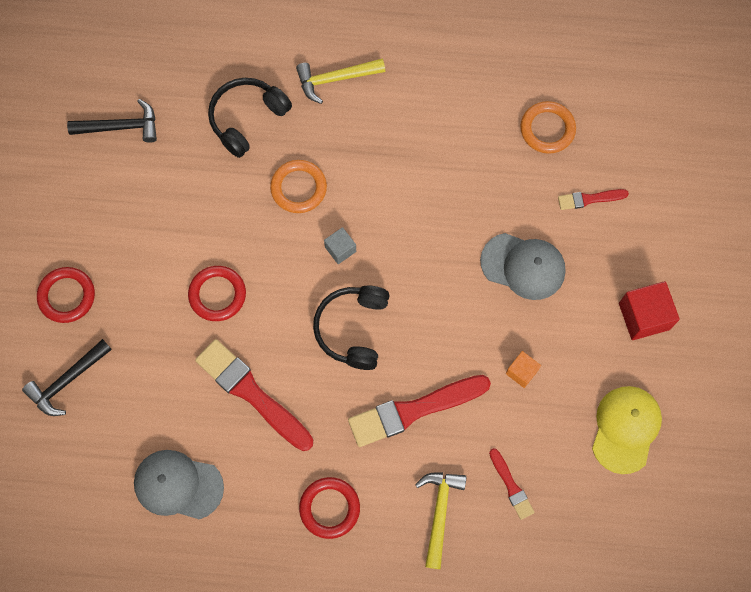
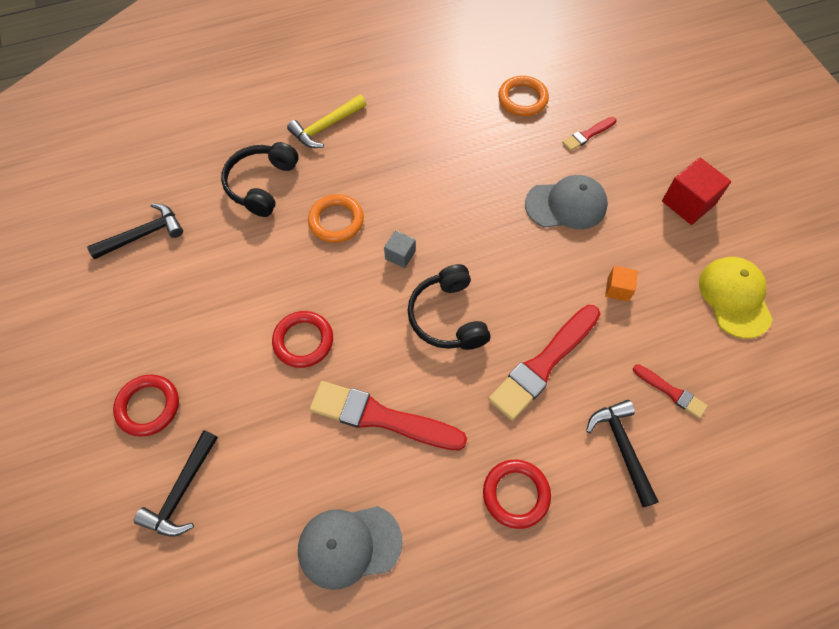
camera: 25 degrees left, 10 degrees down
(439, 512) = (622, 447): yellow hammer -> black hammer

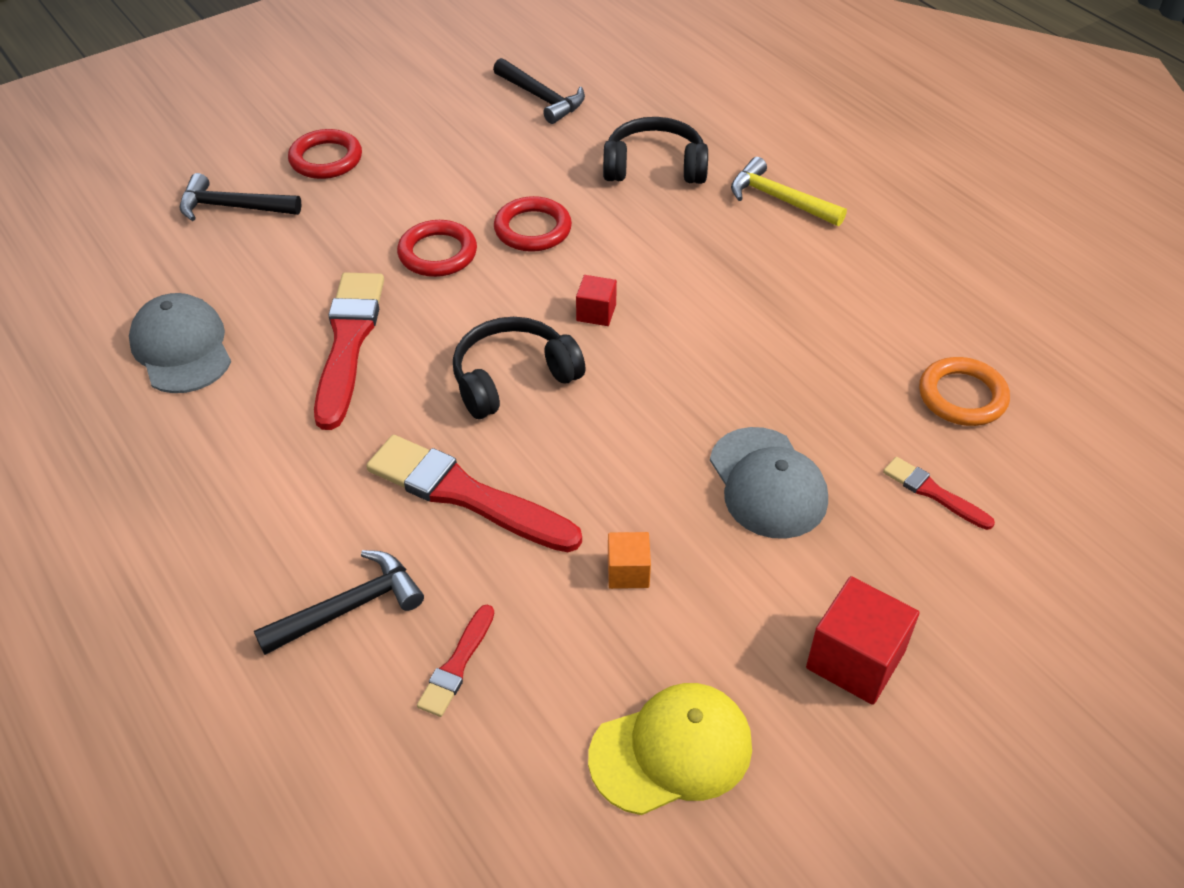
camera: 75 degrees right, 15 degrees down
(336, 221) = (626, 242): orange ring -> none
(400, 255) = (596, 313): grey cube -> red cube
(516, 494) = (262, 493): red ring -> red ring (532, 229)

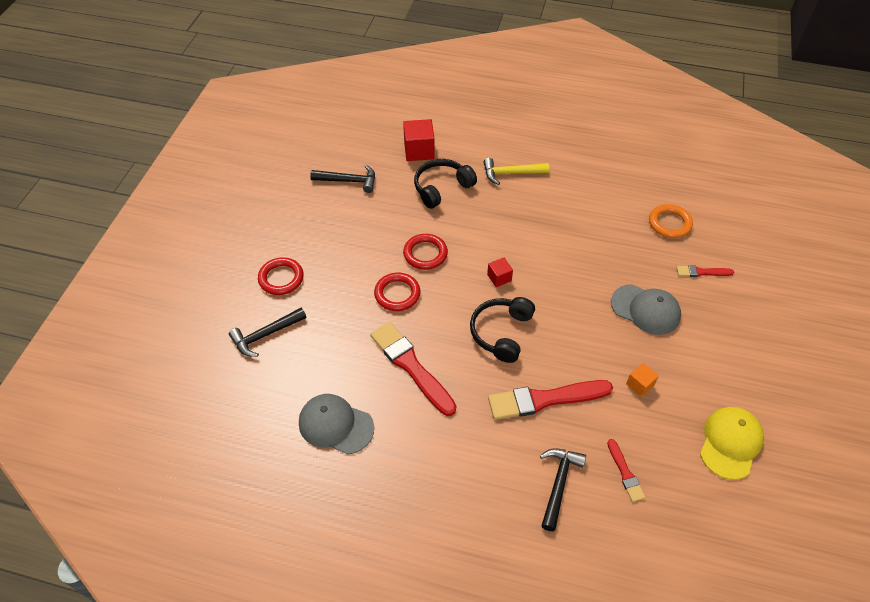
camera: 40 degrees left, 5 degrees up
(855, 660) = (746, 359): red cube -> red cube (419, 151)

